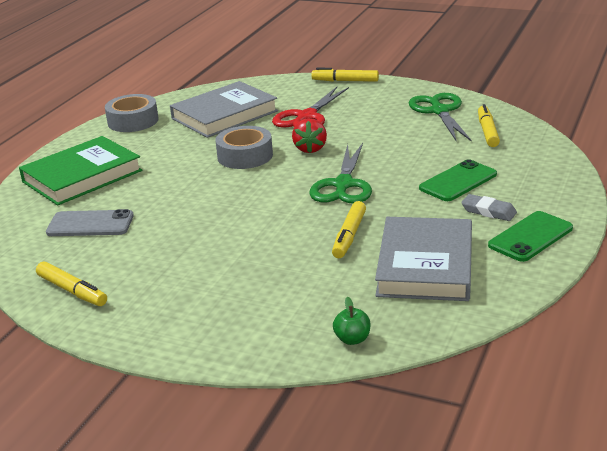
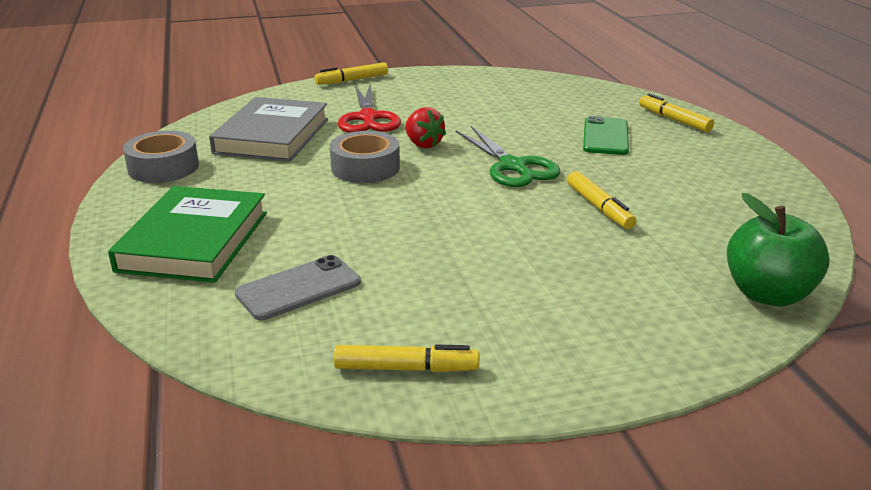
camera: 40 degrees left, 0 degrees up
(352, 339) = (767, 294): green apple -> green apple, size x2.14
(425, 265) = (705, 210): grey book -> none
(439, 111) = (487, 86): green scissors -> none
(487, 132) = (557, 93): yellow marker -> yellow marker (674, 120)
(488, 211) = (672, 152): grey eraser -> none
(530, 237) = (737, 162): green phone -> none

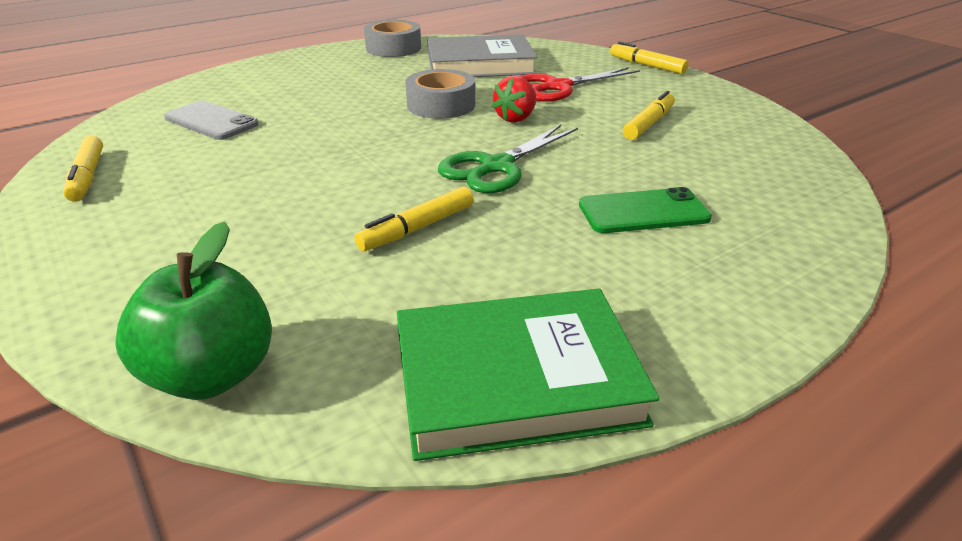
camera: 70 degrees right, 5 degrees up
(194, 241) = (278, 79): green book -> green book (516, 379)
(674, 120) = (775, 261): yellow marker -> yellow marker (648, 124)

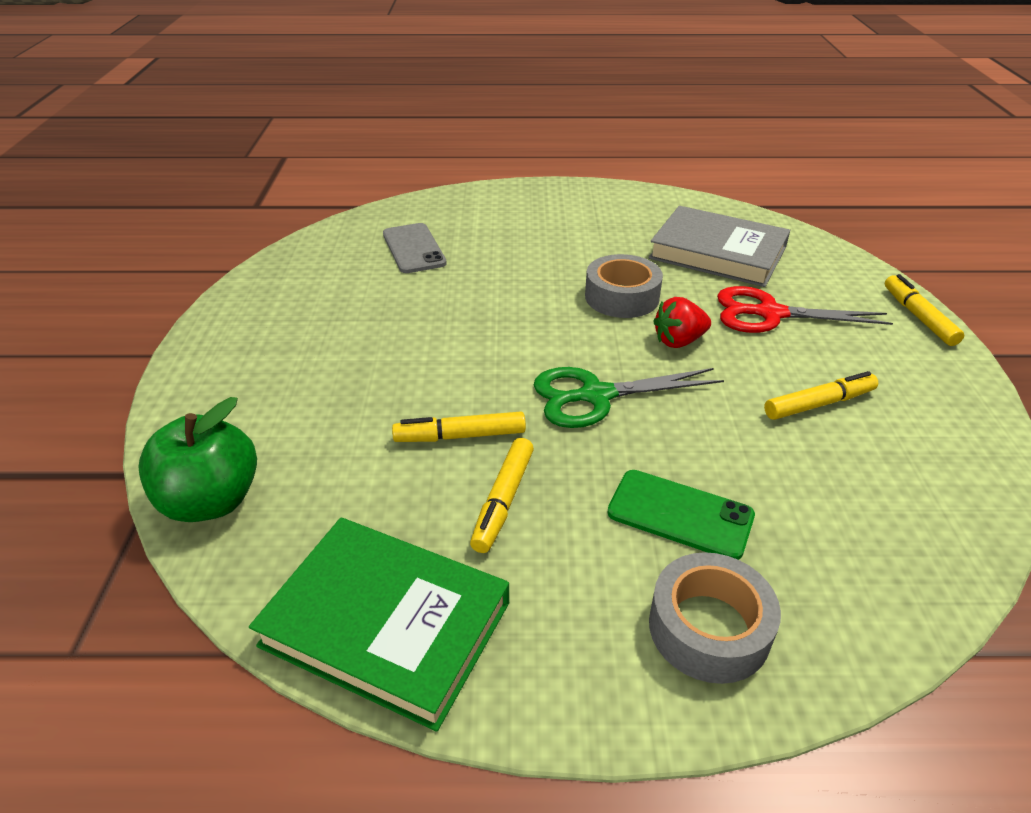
camera: 35 degrees right, 5 degrees up
(88, 176) = (286, 278): yellow marker -> yellow marker (503, 500)
(393, 48) = (650, 203): grey tape -> grey tape (709, 628)

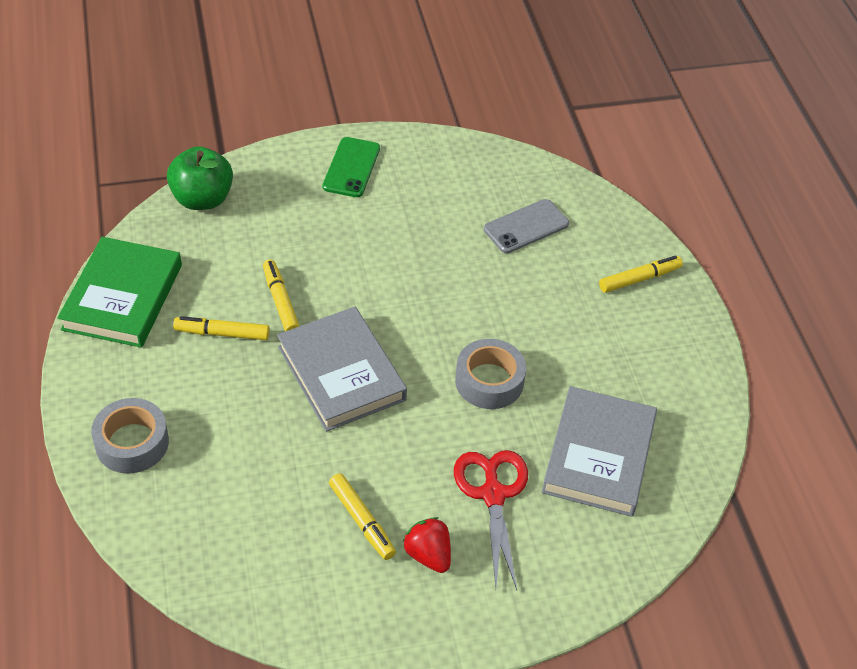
camera: 75 degrees right, 10 degrees up
(596, 396) = (341, 373): green scissors -> grey book
(679, 341) = (429, 424): red strawberry -> red strawberry (428, 555)
(680, 514) = (223, 428): green phone -> green phone (351, 167)
(918, 317) = (523, 621): yellow marker -> yellow marker (639, 279)

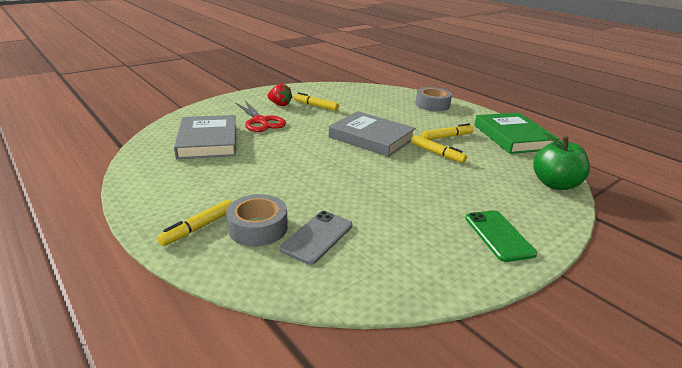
camera: 155 degrees right, 20 degrees down
(489, 381) = (287, 152): grey tape -> grey tape (258, 228)

